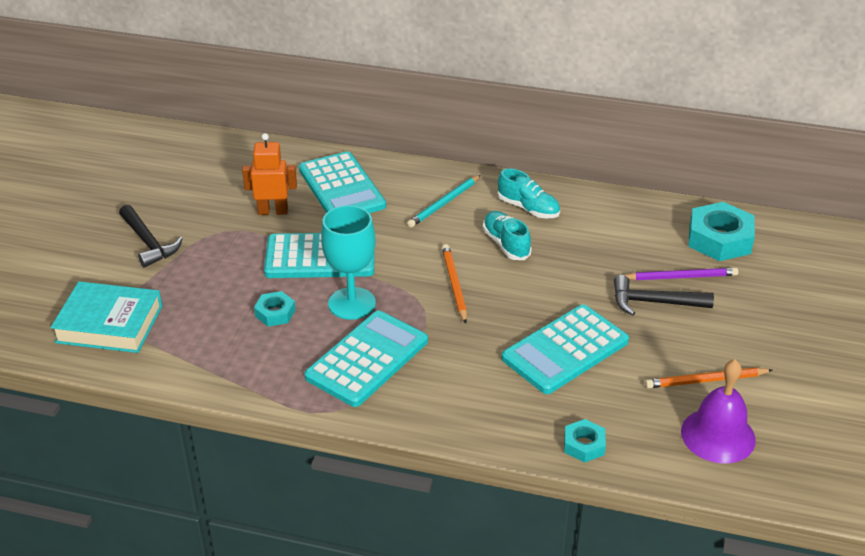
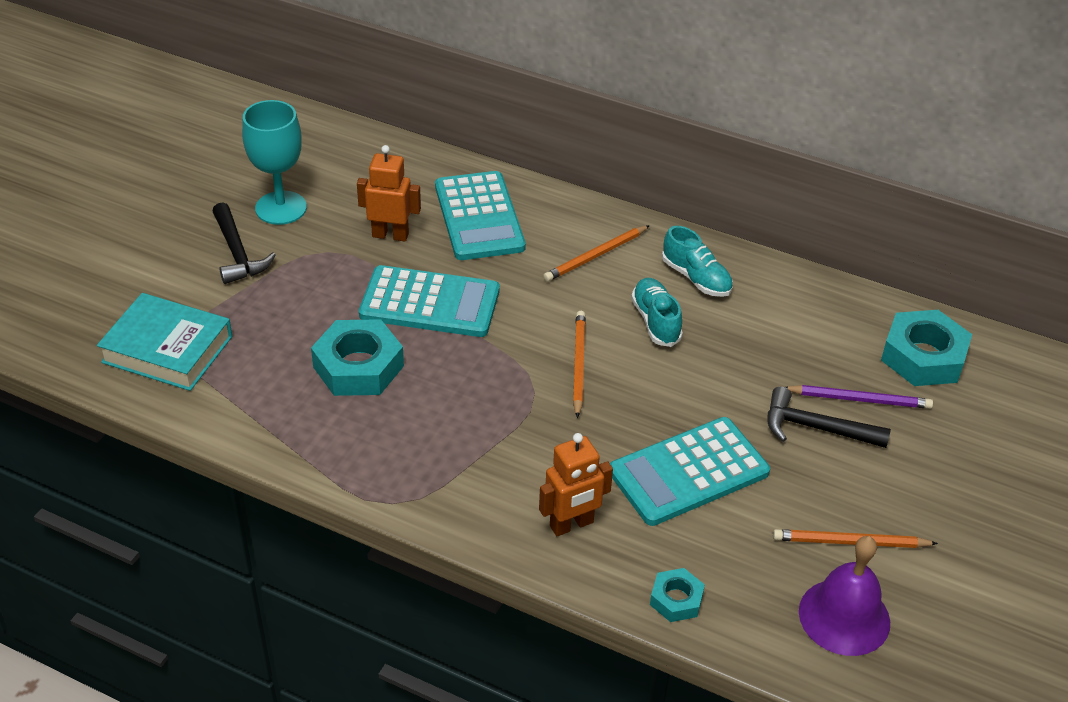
camera: 10 degrees right, 5 degrees up
(275, 313) = (358, 366): turquoise nut -> turquoise nut, size x1.86
(352, 303) = (450, 369): turquoise goblet -> turquoise goblet (281, 208)
(367, 359) = (449, 444): turquoise calculator -> none
(444, 203) = (596, 256): turquoise pencil -> orange pencil
(484, 403) = (572, 525): none -> orange robot

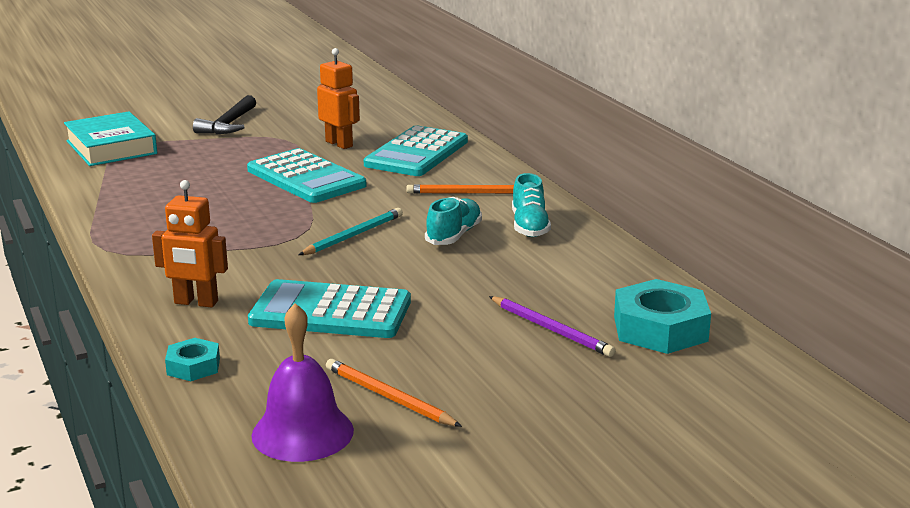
camera: 40 degrees right, 20 degrees down
(281, 208) = (292, 115): turquoise goblet -> none
(358, 366) = (204, 188): turquoise nut -> none
(578, 364) = (353, 235): orange pencil -> turquoise pencil
(816, 428) = (481, 329): black hammer -> none

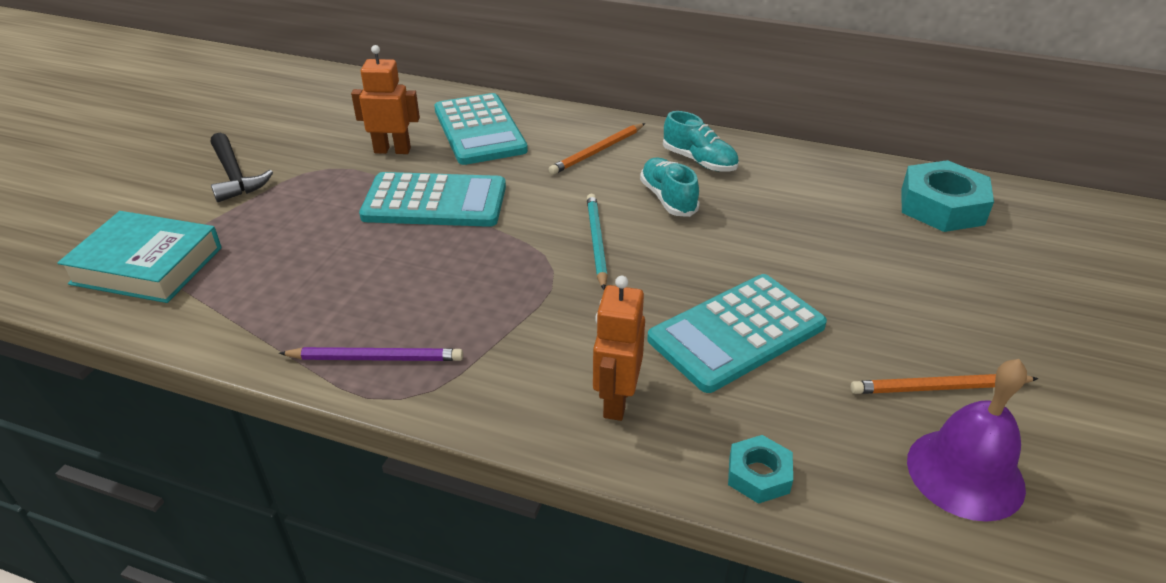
camera: 45 degrees left, 15 degrees up
(196, 302) = (616, 401): orange robot -> orange robot turned 135 degrees clockwise
(551, 329) = (894, 248): purple pencil -> purple pencil (376, 358)

